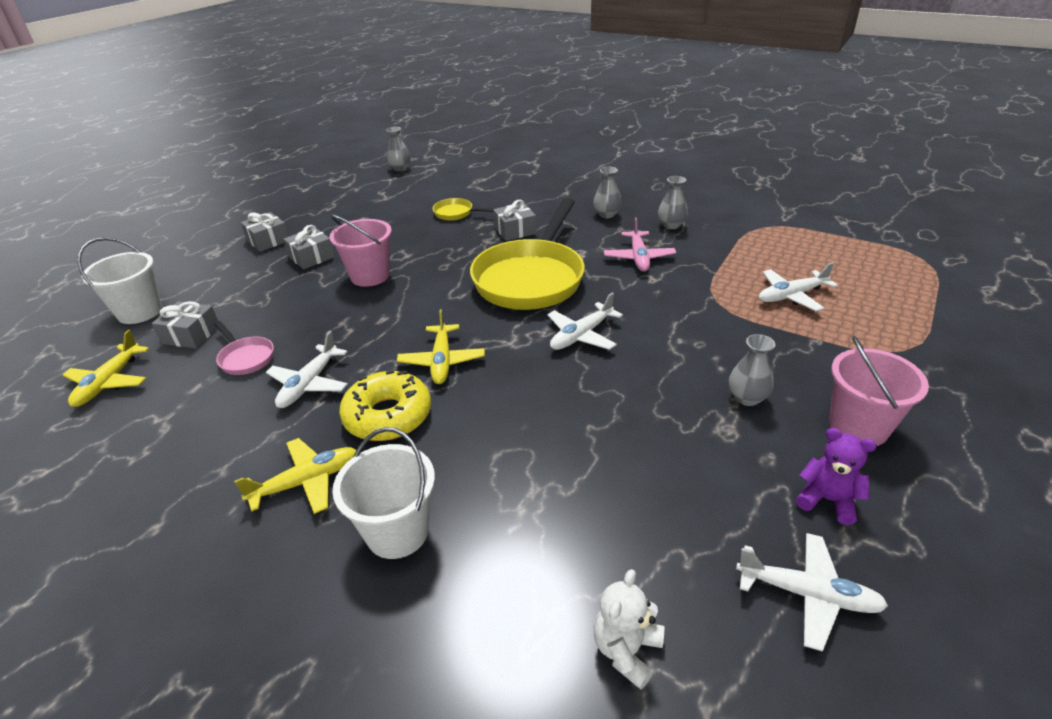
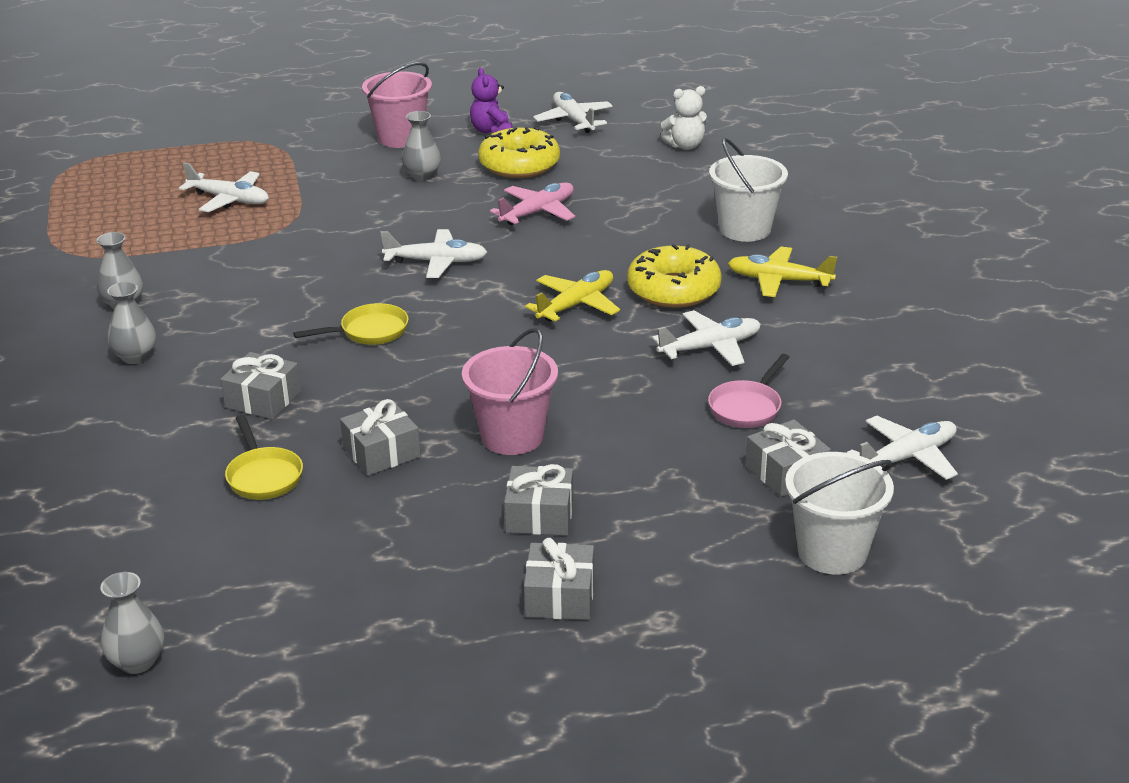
camera: 135 degrees left, 5 degrees down
(109, 382) = (907, 457): yellow plane -> white plane
(245, 358) = (747, 407): pink pan -> pink pan turned 150 degrees counterclockwise
(422, 241) = (381, 452): none -> grey gift
(531, 278) = (369, 331): yellow pan -> yellow pan, size x0.42
(638, 258) = (239, 292): pink plane -> pink plane (538, 212)
(712, 469) = (519, 165): none -> yellow donut

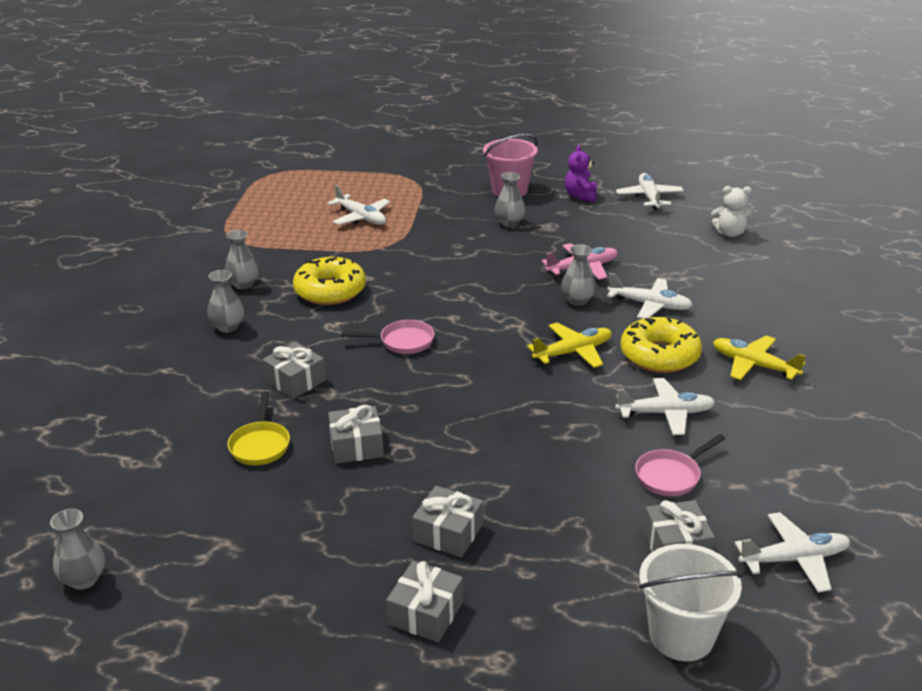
camera: 20 degrees right, 0 degrees up
(369, 331) = (402, 342): yellow pan -> pink pan
(436, 262) = (483, 294): white plane -> white plane (650, 305)
(512, 436) = (463, 456): pink bucket -> none
(519, 165) = (588, 226): yellow donut -> yellow donut (330, 291)
(551, 248) = (578, 300): none -> grey vase
(745, 229) = (746, 314): white bucket -> none

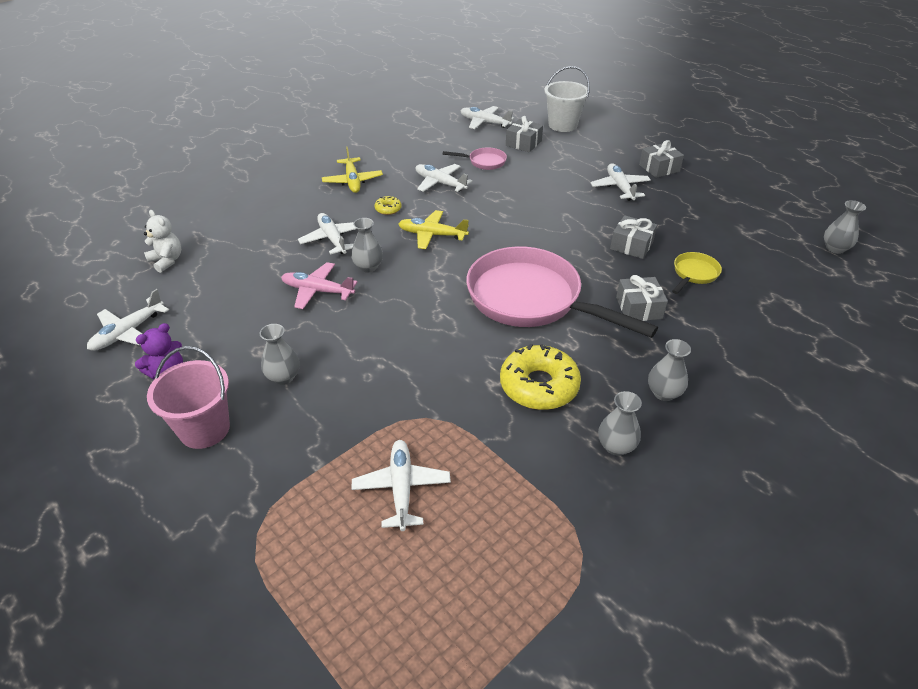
camera: 140 degrees left, 10 degrees up
(402, 342) = (531, 300): pink pan -> pink pan, size x2.36
(448, 533) = (620, 187): grey gift -> white plane
(659, 355) = (388, 209): yellow donut -> yellow donut, size x0.45

